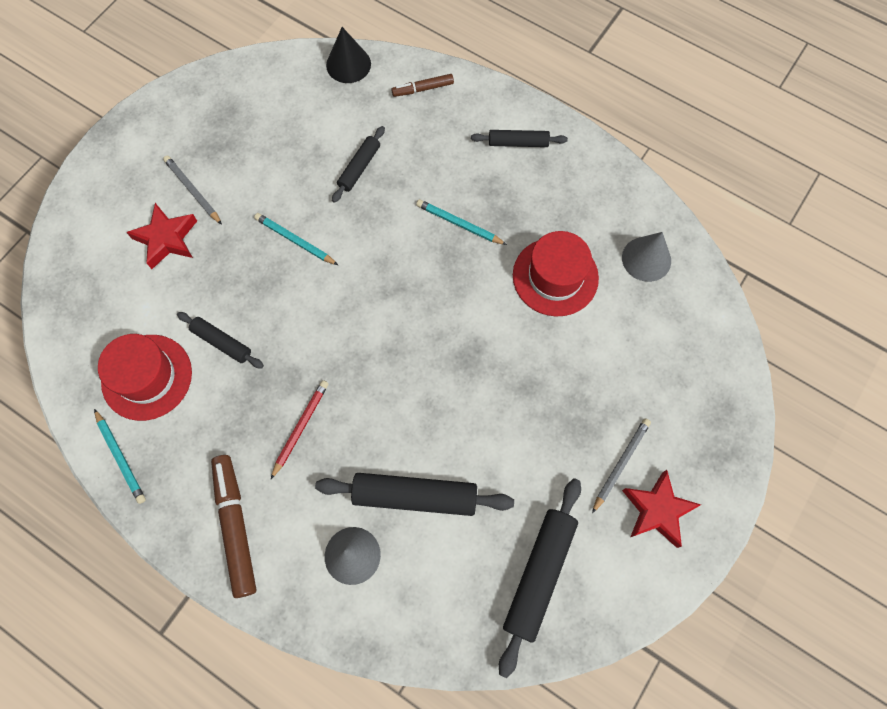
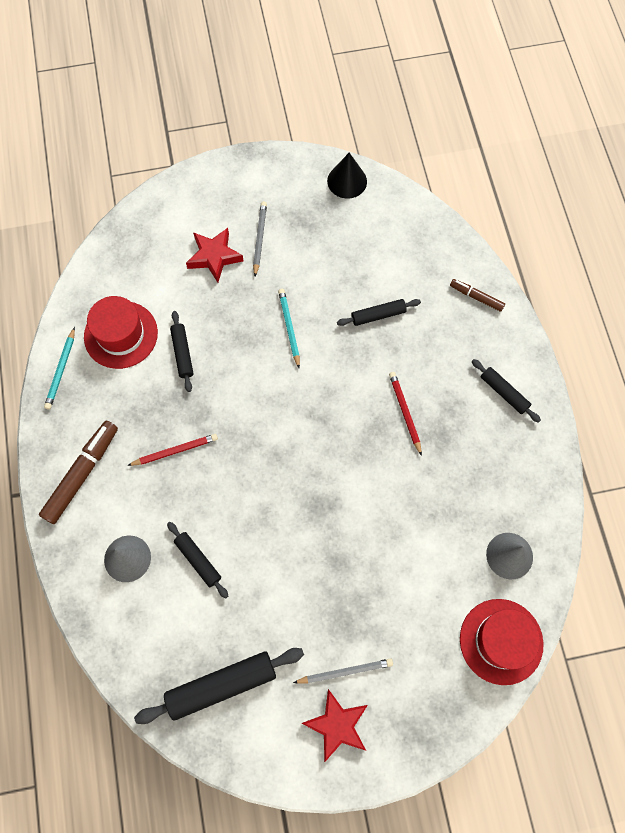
camera: 45 degrees right, 0 degrees up
(348, 64) = (443, 237): black cone -> black cone (347, 181)
(415, 496) = (198, 560): black rolling pin -> black rolling pin, size x0.58
(459, 223) = (405, 412): turquoise pencil -> red pencil
(555, 276) = (432, 508): red hat -> red hat (501, 641)

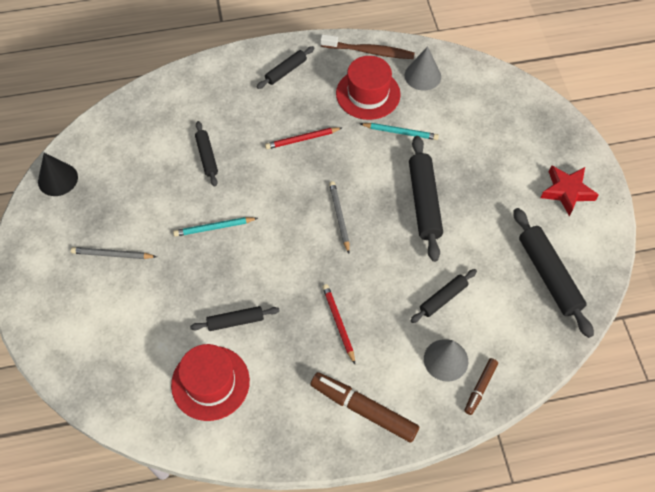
camera: 90 degrees left, 10 degrees down
(61, 370) = (248, 442): turquoise pencil -> turquoise pencil (400, 132)
(214, 257) = (128, 296): red star -> none
(321, 546) = (424, 202): none -> black rolling pin
(345, 671) = (525, 185): grey pencil -> grey pencil (339, 217)
(476, 297) = (195, 85): brown marker -> brown marker (480, 388)
(501, 641) = (489, 85): red hat -> red hat (368, 94)
(543, 491) = (369, 51): none -> brown toothbrush

